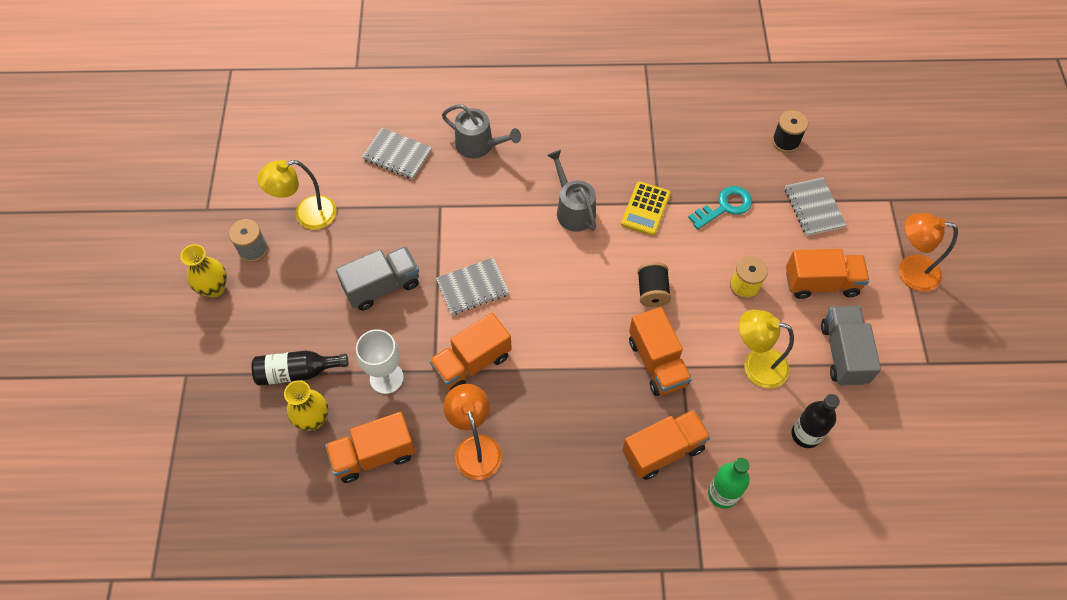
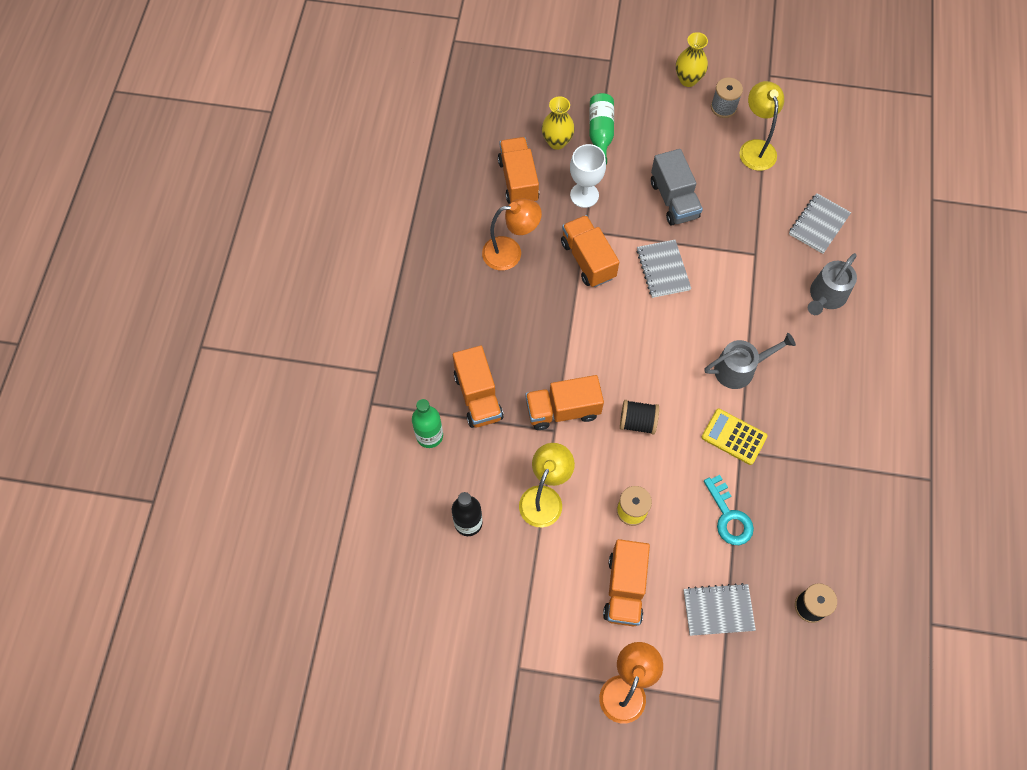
camera: 100 degrees right, 5 degrees up
(297, 372) = (600, 133): black bottle -> green bottle
(843, 353) = (543, 585): grey truck -> none

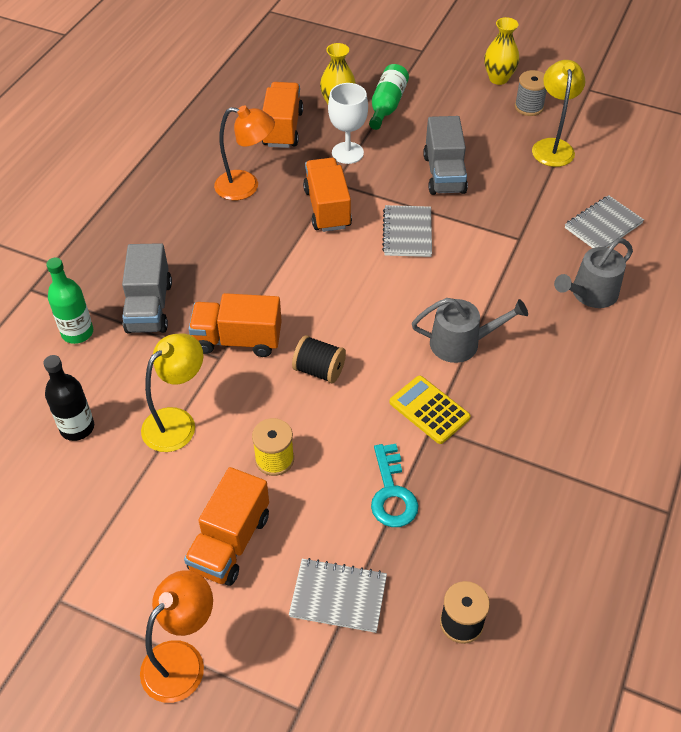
camera: 15 degrees right, 15 degrees down
(478, 396) = (149, 307): orange truck -> grey truck

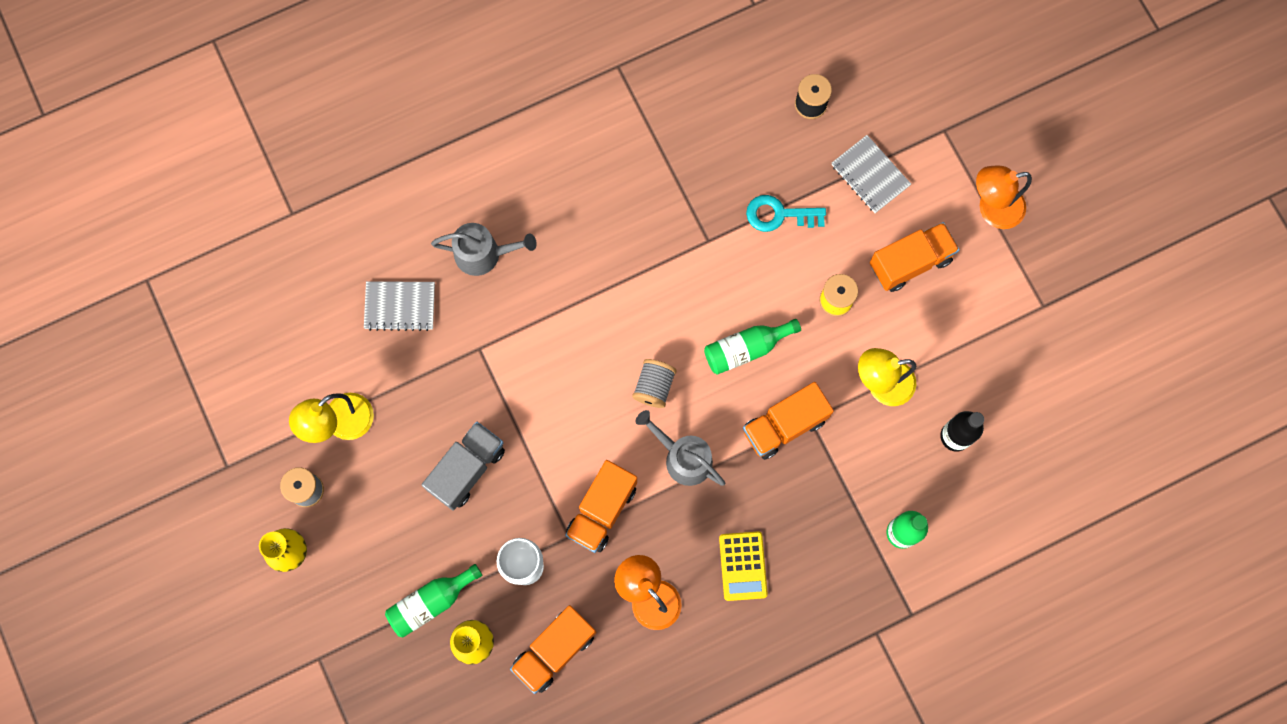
camera: 140 degrees left, 25 degrees up
(149, 307) = (828, 515): grey truck -> none
(237, 340) = (784, 425): orange truck -> orange truck turned 105 degrees clockwise
(319, 370) = (746, 349): black spool -> green bottle
(367, 298) = (654, 386): none -> grey spool
(392, 493) = (779, 214): turquoise key -> turquoise key turned 120 degrees counterclockwise
(407, 233) = (561, 427): grey notebook -> none
(429, 410) = (698, 254): yellow calculator -> yellow calculator (743, 566)
(461, 343) = (623, 289): grey watering can -> grey watering can (683, 458)

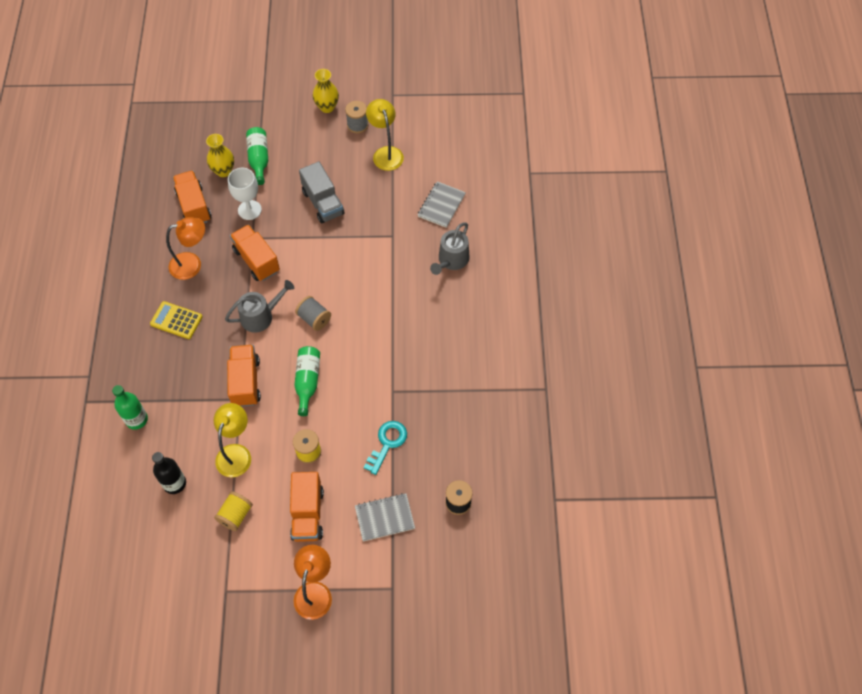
camera: 115 degrees right, 15 degrees down
(954, 343) = (235, 515): none -> yellow spool

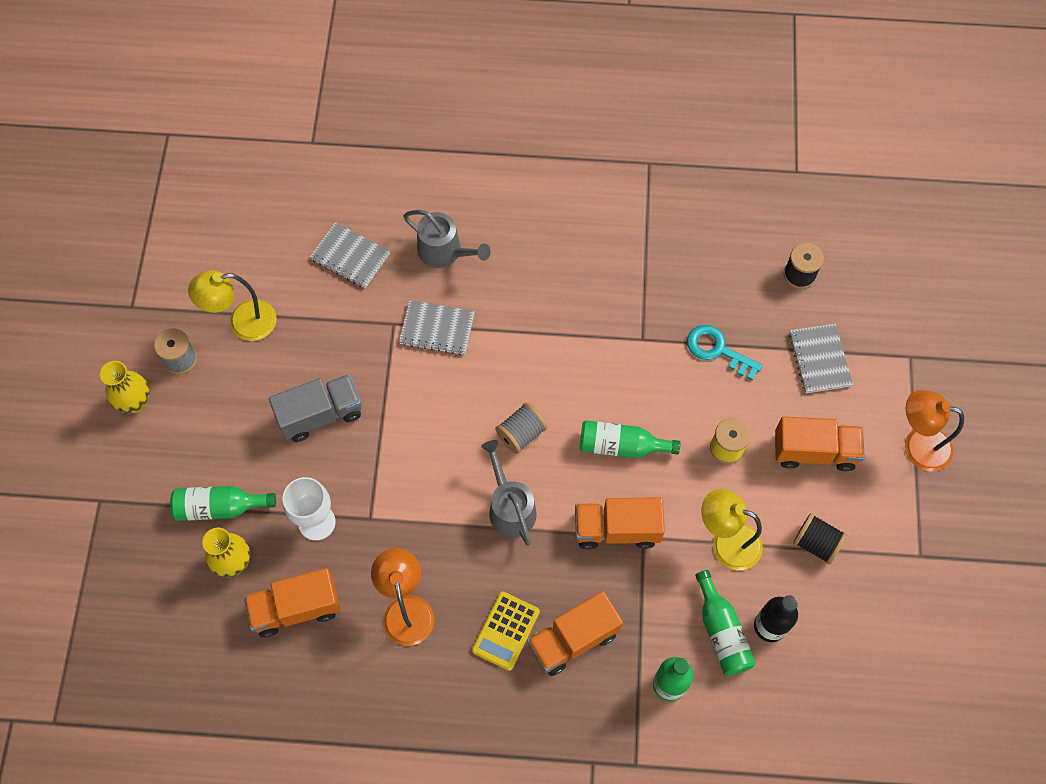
camera: 85 degrees left, 5 degrees up
(171, 452) = (721, 631): none -> green bottle
(235, 515) = (816, 543): yellow spool -> black spool
(256, 260) = (412, 512): orange truck -> orange truck (573, 639)
(390, 262) = (437, 329): none -> grey notebook

